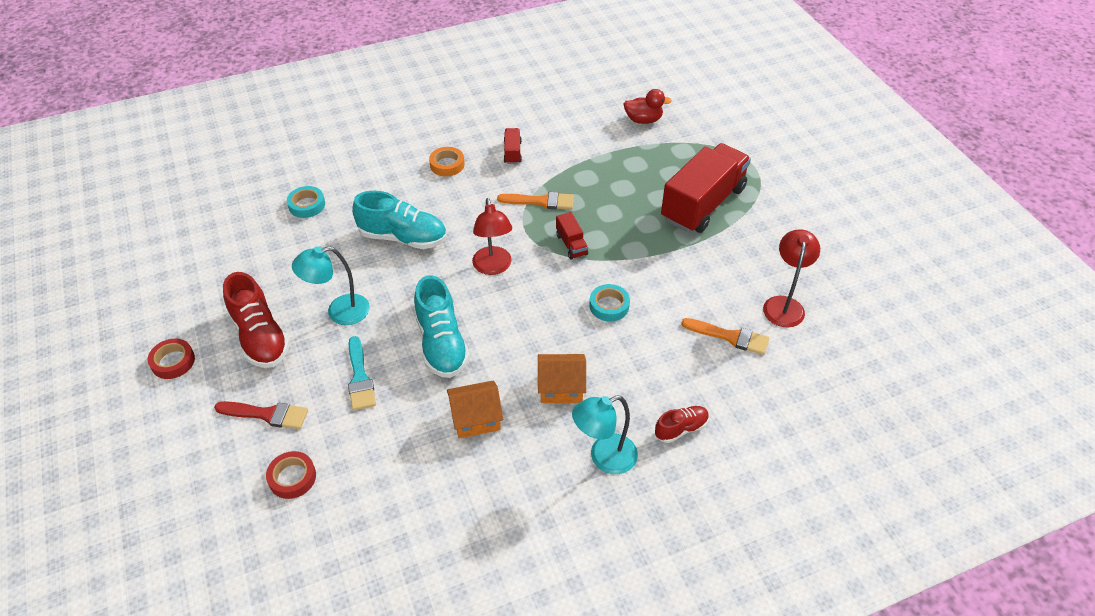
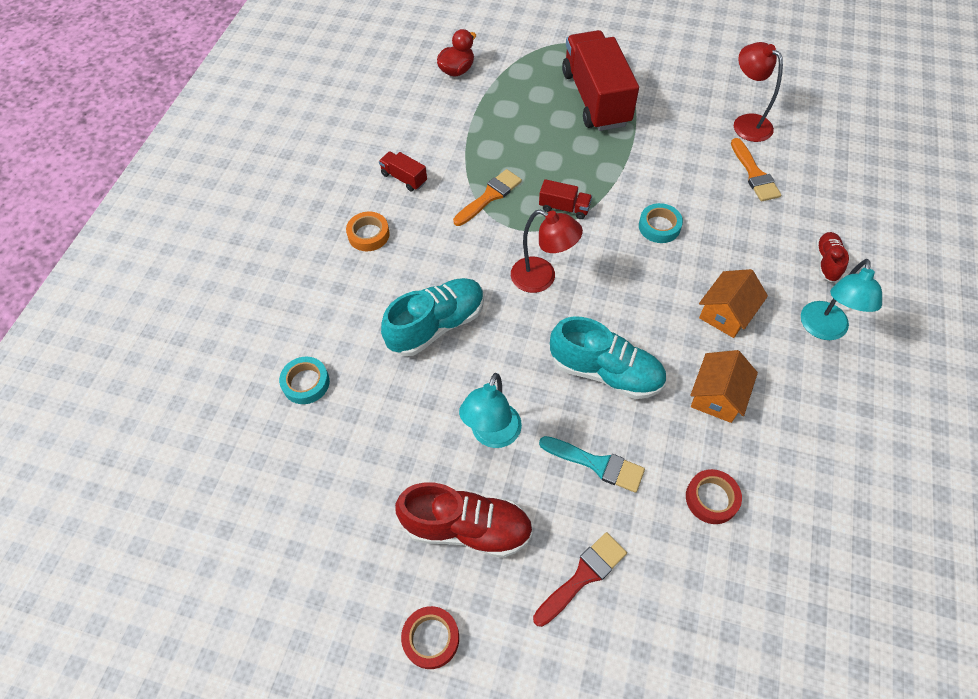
camera: 50 degrees left, 10 degrees up
(292, 478) = (684, 593): red tape -> red tape (711, 498)
(730, 337) = (754, 174): orange brush -> orange brush turned 105 degrees clockwise

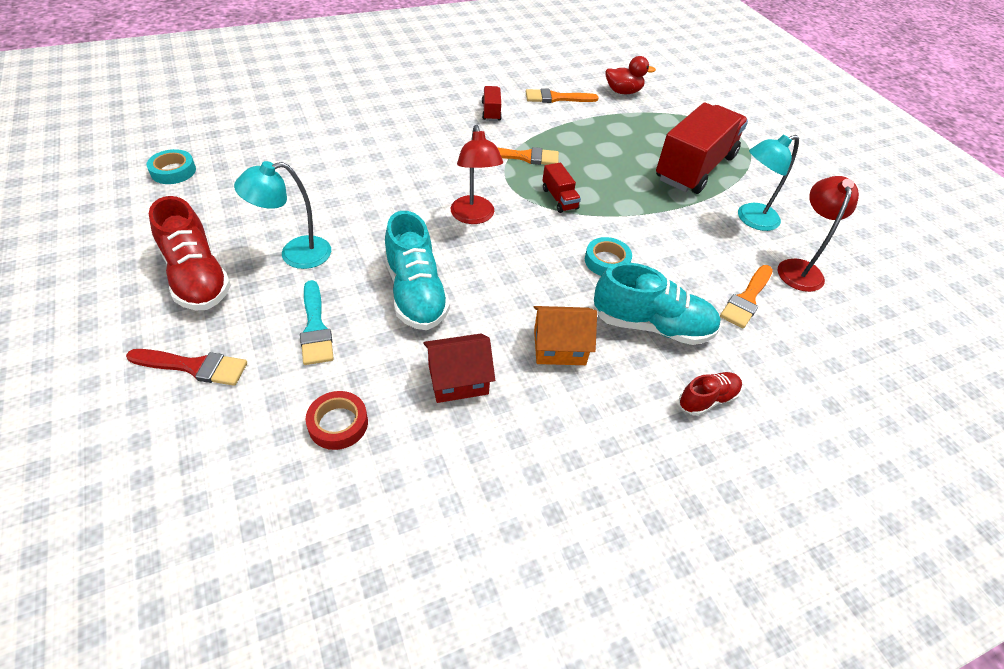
camera: 45 degrees right, 10 degrees down
(306, 383) = (266, 147): turquoise tape -> turquoise tape (173, 171)
(368, 235) = (422, 118): orange tape -> none
(425, 120) = (556, 98): none -> orange brush
(431, 638) = (83, 301): red tape -> none
(436, 325) = (373, 183): turquoise shoe -> turquoise shoe (652, 326)
(717, 396) = (458, 379): orange house -> red house
(823, 329) = (619, 432): turquoise lamp -> turquoise lamp (750, 219)

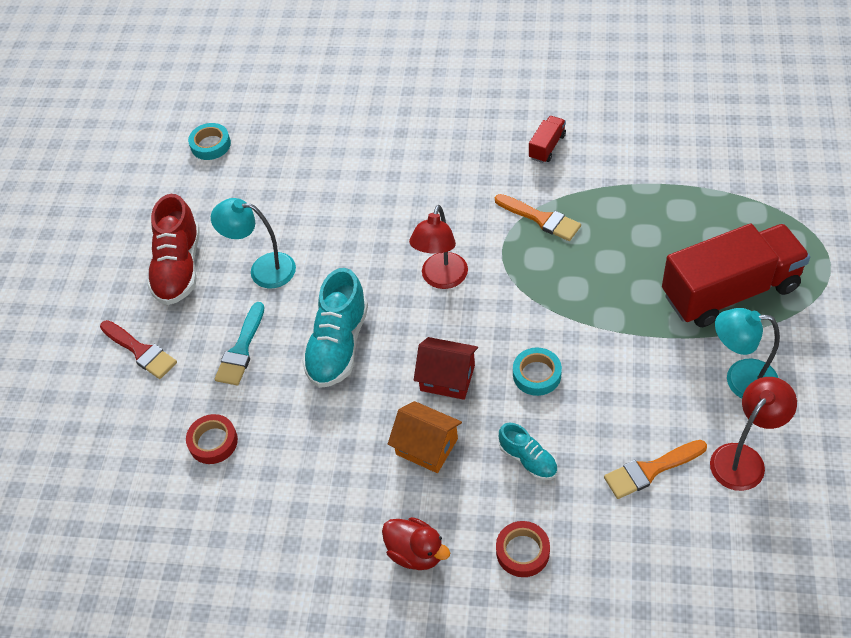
camera: 40 degrees right, 5 degrees up
(458, 379) = (322, 442): red house -> red house (447, 378)
(556, 98) = (637, 145): orange brush -> none
(559, 199) = (542, 284): red truck -> none
(623, 92) = (728, 155): red duck -> red duck (416, 552)
(652, 326) = (528, 460): turquoise shoe -> turquoise shoe, size x0.55
(707, 399) = (522, 551): red shoe -> red tape

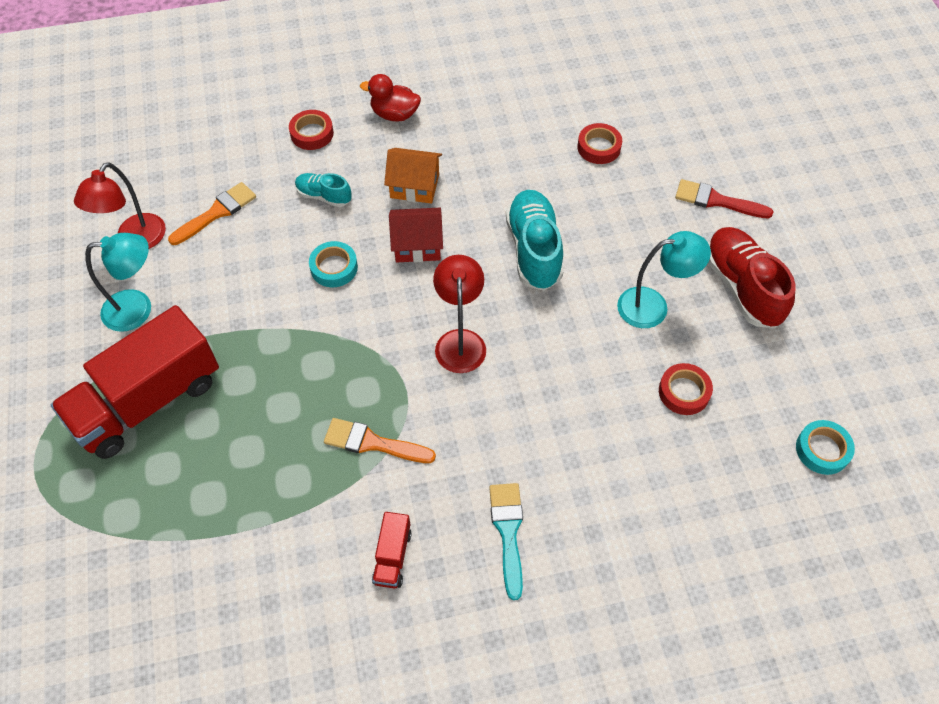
camera: 155 degrees right, 5 degrees up
(241, 349) = (624, 224): turquoise brush -> turquoise brush (508, 532)
(282, 201) = (684, 392): none -> red tape

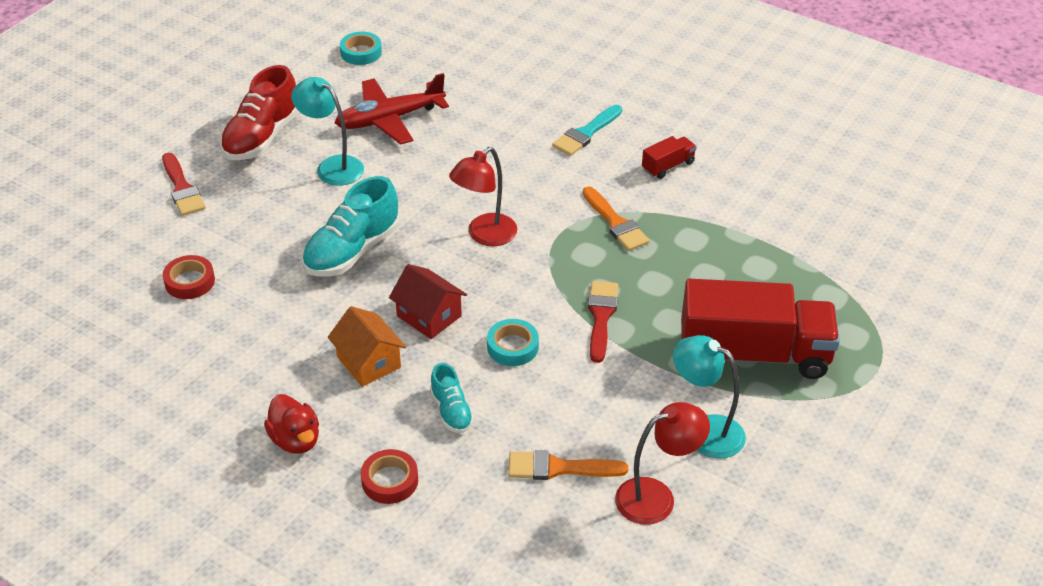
camera: 135 degrees left, 15 degrees down
(295, 341) = (601, 317): none -> red brush
(684, 392) = (389, 119): red tape -> red plane

